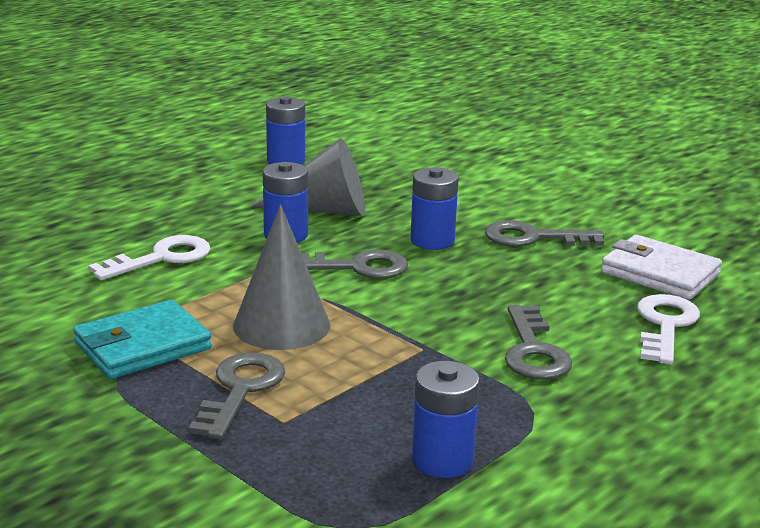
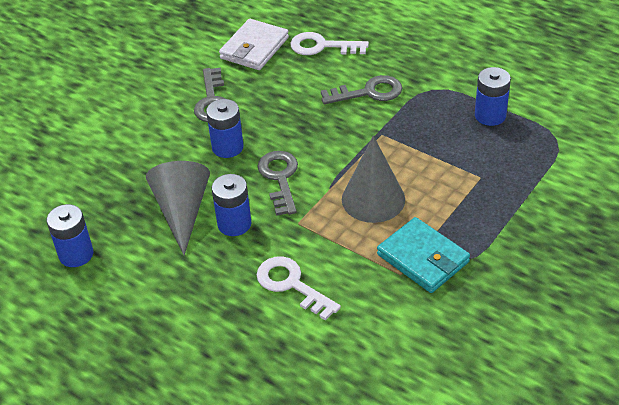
camera: 95 degrees left, 20 degrees up
(240, 390) = (456, 201): grey key -> none

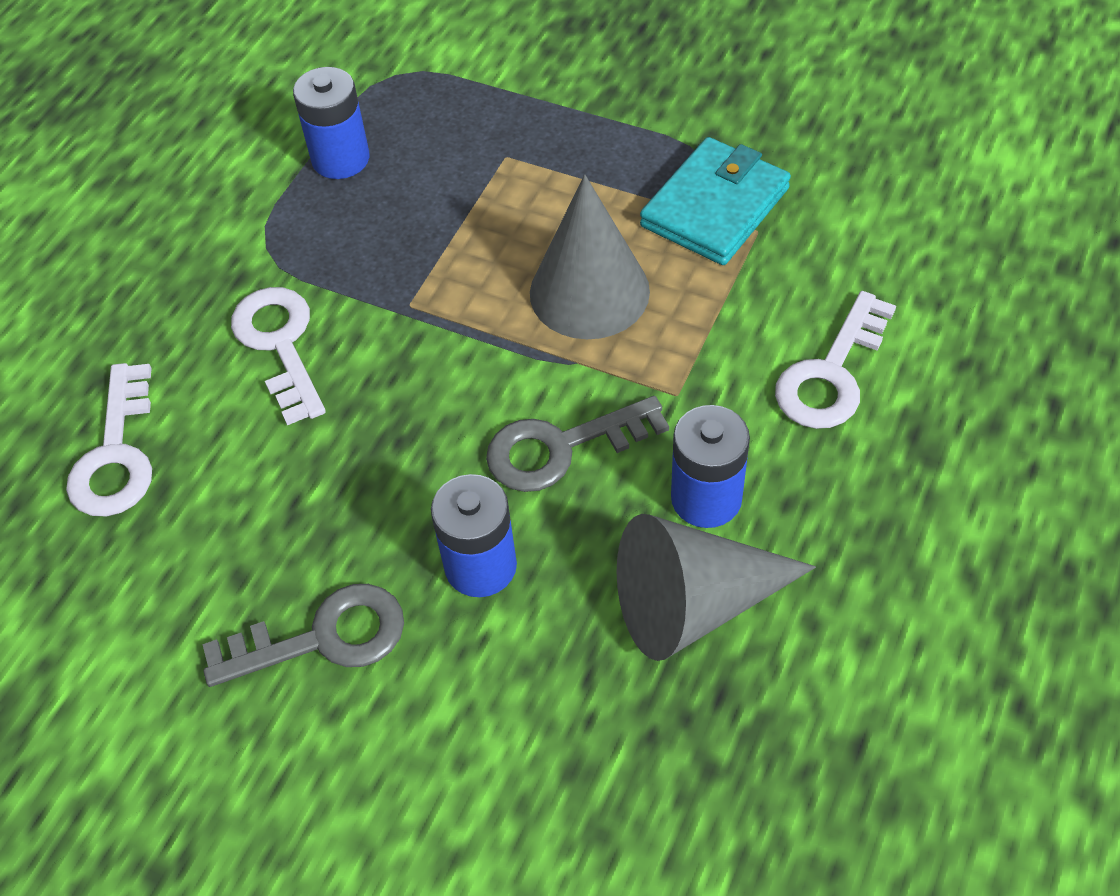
camera: 100 degrees left, 10 degrees up
(76, 254) = (877, 787): blue battery -> none
(254, 48) = (115, 594): white wallet -> none
(368, 92) = (280, 345): grey key -> white key

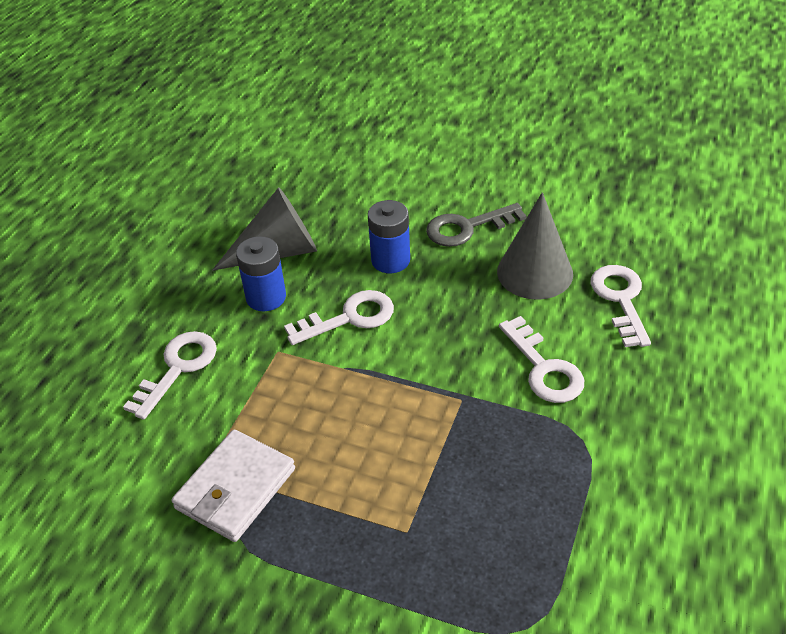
camera: 175 degrees right, 10 degrees down
(340, 159) = (550, 523): blue battery -> none
(561, 448) = (349, 318): grey key -> white key
(589, 292) = (334, 415): grey cone -> grey cone (535, 272)
(715, 207) = (235, 488): turquoise wallet -> white wallet

